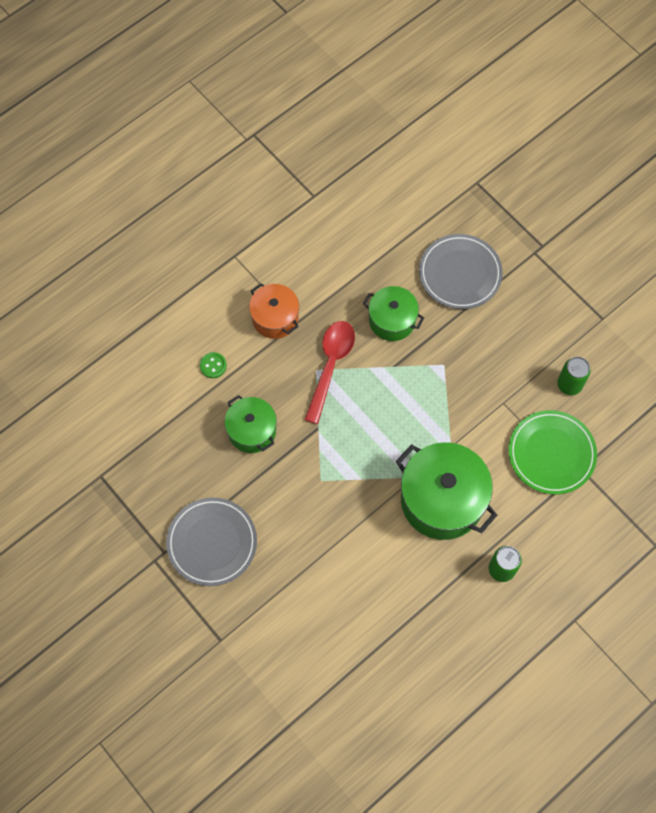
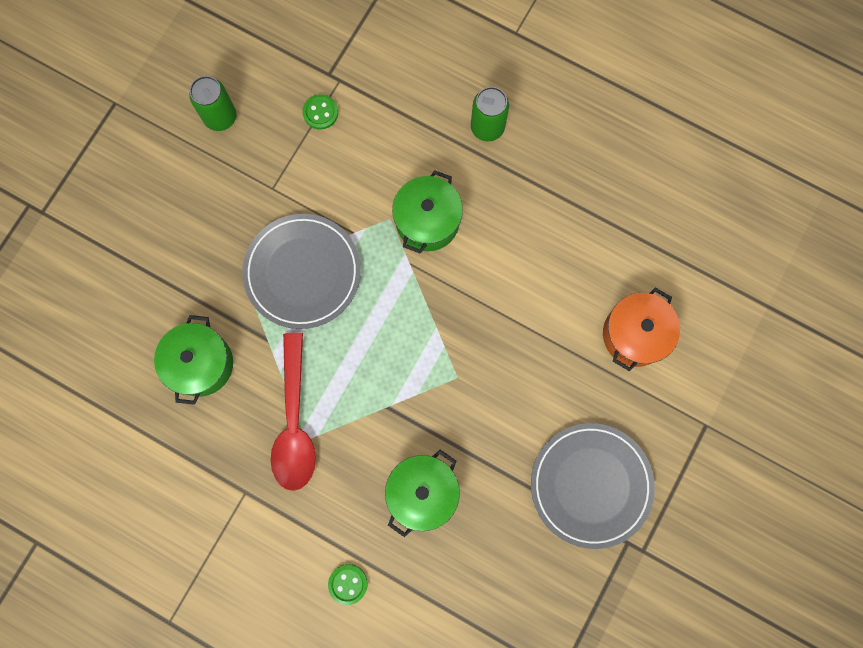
camera: 110 degrees left, 10 degrees up
(275, 318) = (248, 524): orange pot -> orange pot (634, 334)
(330, 366) = (294, 422): red spoon -> red spoon turned 90 degrees counterclockwise
(442, 500) = (427, 221): green pot -> green pot, size x0.59
(460, 273) = (102, 298): grey plate -> grey plate (302, 272)
(551, 453) = (320, 112): green plate -> green button

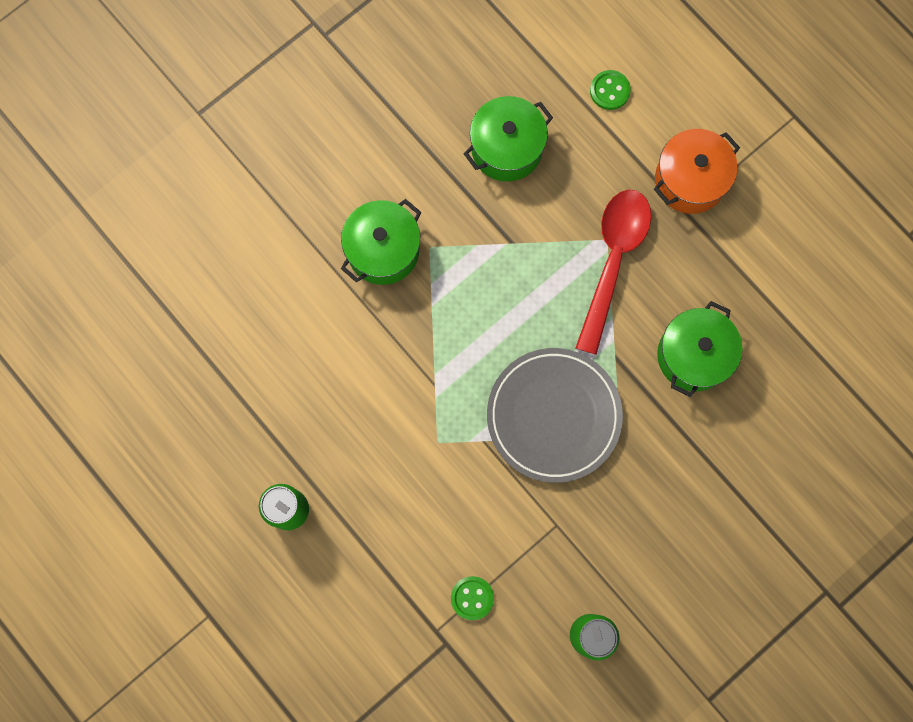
camera: 160 degrees left, 0 degrees up
(427, 221) = (397, 424): green pot -> green pot (383, 250)
(591, 485) = (337, 98): grey plate -> none
(634, 334) = (229, 225): orange pot -> orange pot (690, 180)

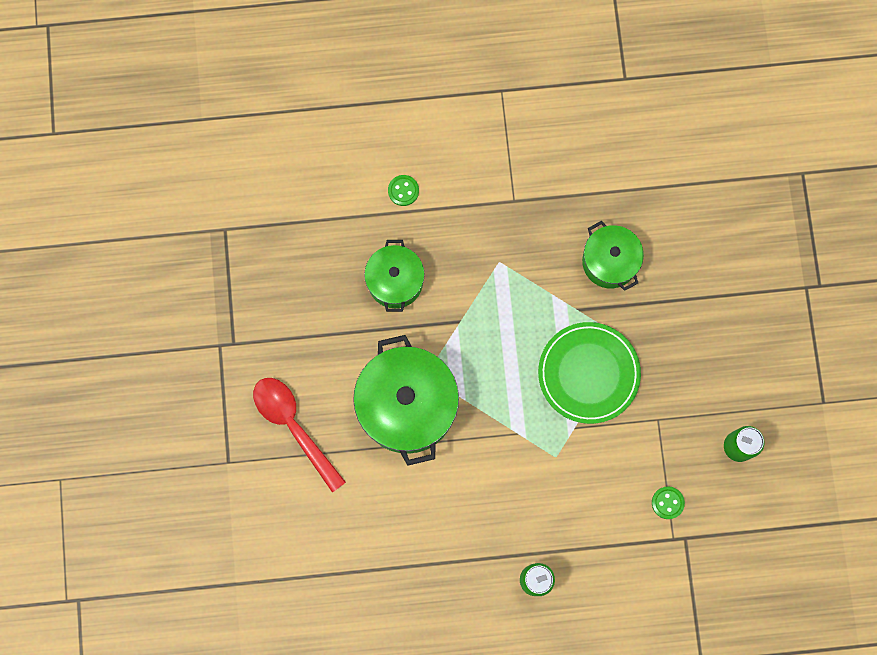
camera: 55 degrees left, 0 degrees up
(383, 250) = (407, 406): green pot -> green pot, size x1.70
(554, 416) = (588, 373): grey plate -> green plate
(613, 261) = (515, 268): red spoon -> red spoon (294, 427)
(690, 180) = (497, 184): orange pot -> none

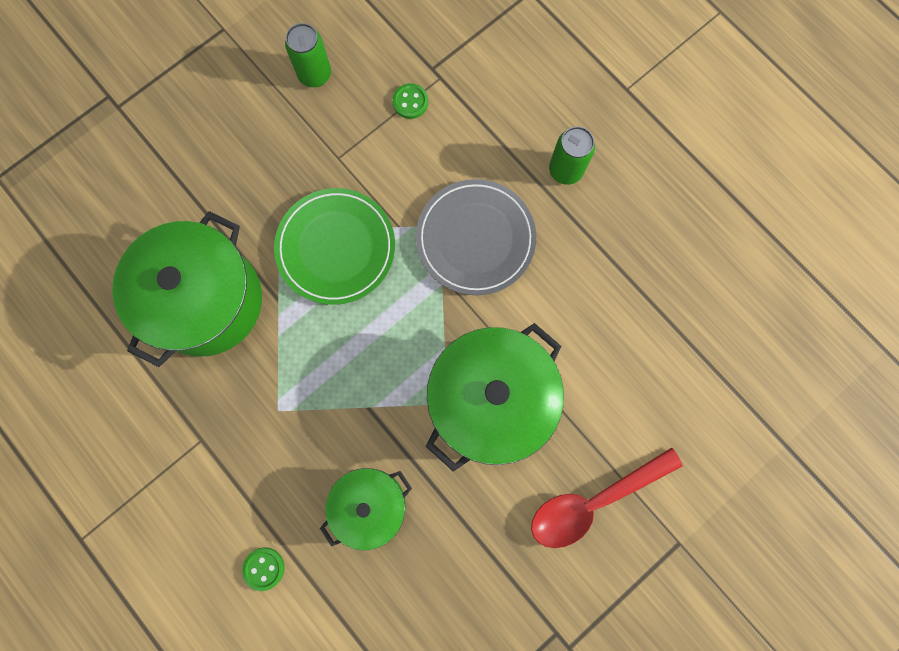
camera: 125 degrees left, 0 degrees up
(294, 427) = (594, 501): red spoon -> red spoon turned 45 degrees clockwise
(528, 476) = (475, 239): none -> grey plate
(609, 262) = (207, 301): green pot -> green pot, size x1.70

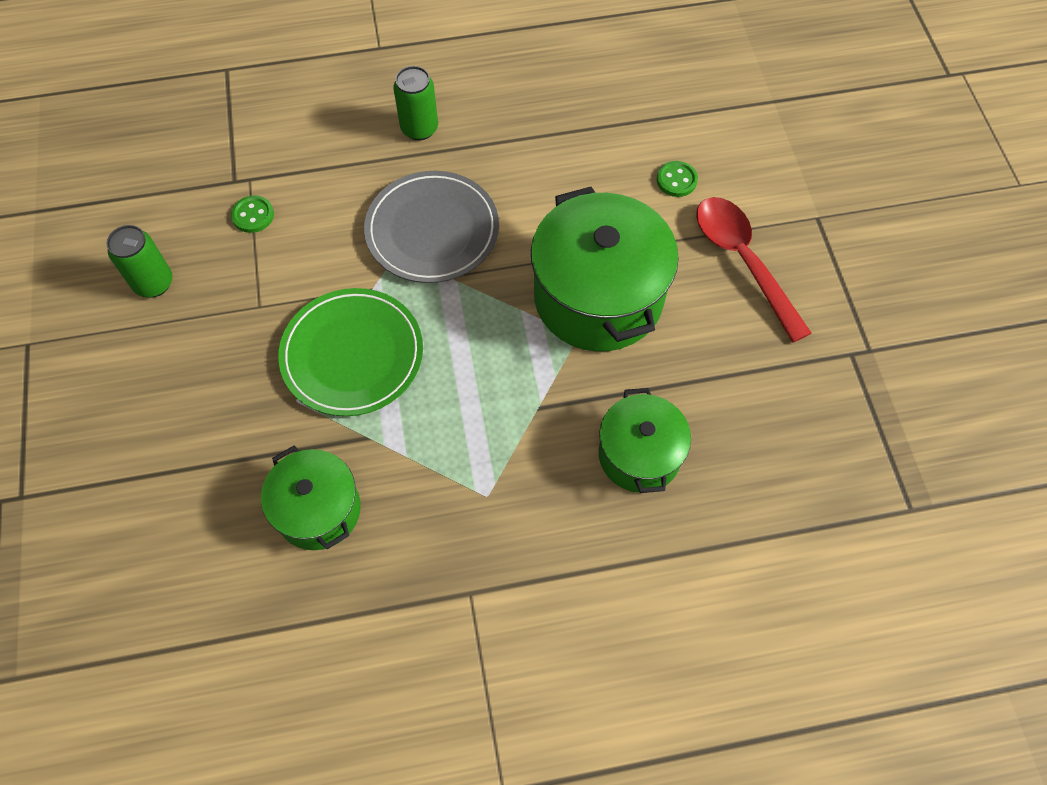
camera: 60 degrees left, 15 degrees down
(207, 301) = (318, 510): green pot -> green pot, size x0.59
(264, 568) = (648, 594): green button -> green button (676, 180)
(594, 501) = (743, 262): red spoon -> red spoon turned 150 degrees clockwise

